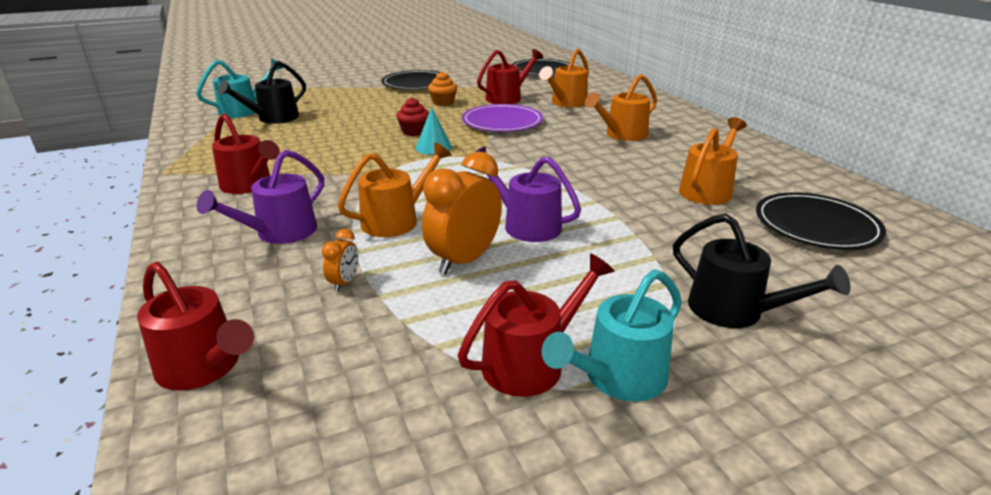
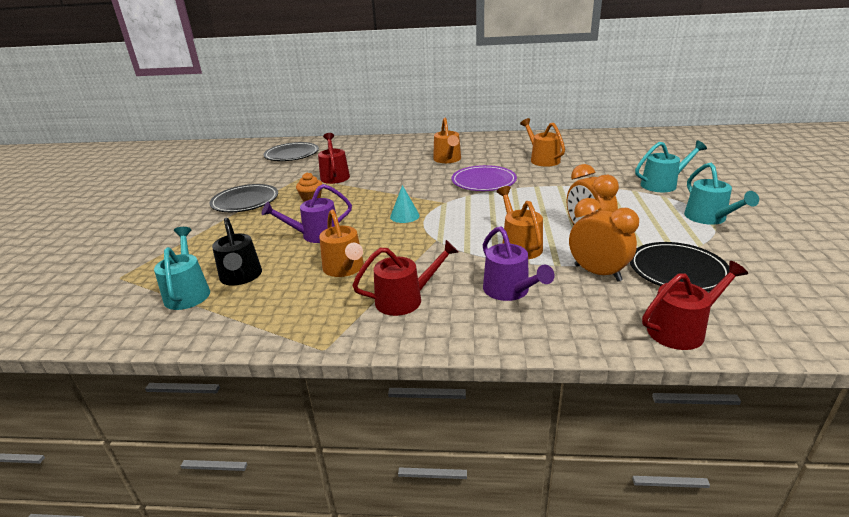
camera: 60 degrees left, 0 degrees up
(344, 283) = (597, 273): orange clock -> orange clock, size x2.08
(414, 132) = (363, 218): red cupcake -> none
(502, 122) = (383, 186): purple plate -> purple plate (483, 181)
(525, 224) = (552, 209): purple watering can -> purple watering can (315, 235)
(531, 362) = (693, 234): red watering can -> none
(566, 103) = (372, 161): orange watering can -> orange watering can (345, 269)
(735, 311) = (663, 184): black watering can -> turquoise watering can
(816, 225) = (595, 150): black plate -> black plate (677, 270)

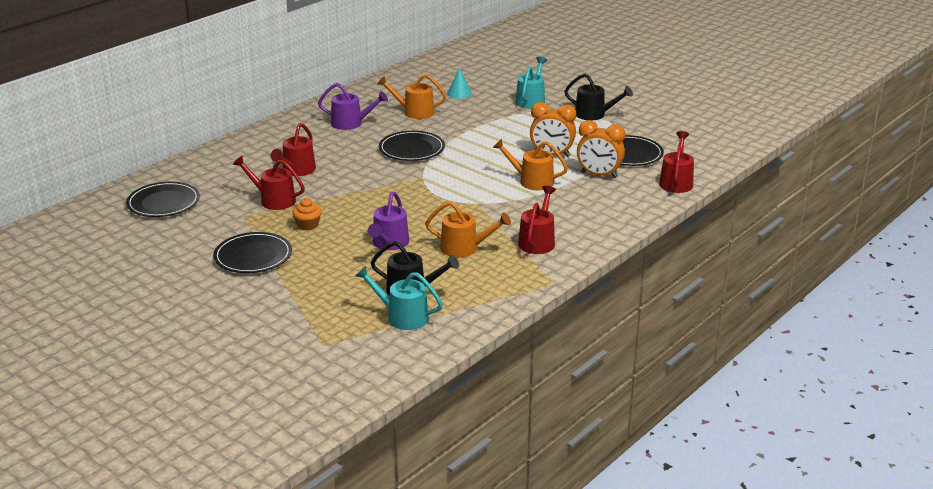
camera: 55 degrees left, 0 degrees up
(387, 165) = (296, 170): none -> red watering can
(404, 216) = (418, 200): turquoise cone -> turquoise cone (459, 93)
(448, 159) = (338, 143): orange watering can -> none
(483, 181) = (411, 149): purple plate -> black plate
(510, 291) = (578, 207): purple watering can -> purple watering can (351, 123)
(597, 273) = (599, 175): orange clock -> orange clock turned 150 degrees counterclockwise
(709, 218) = (594, 114): turquoise watering can -> black watering can

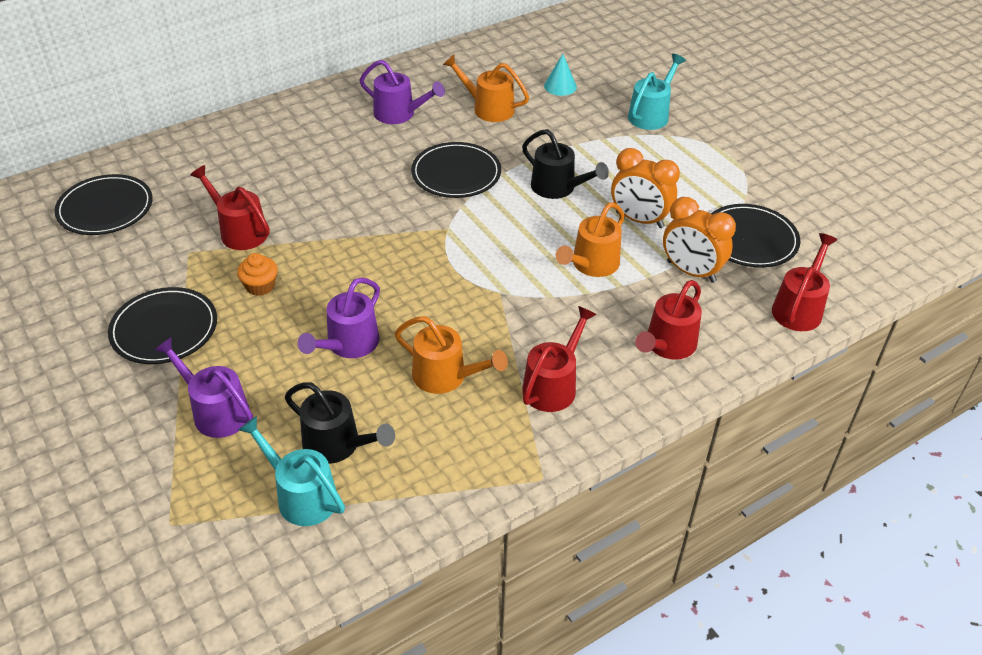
camera: 15 degrees right, 15 degrees up
(296, 170) = (293, 184): red watering can -> red watering can (667, 345)
(317, 289) = (215, 411): none -> purple watering can
(531, 181) = (591, 265): orange watering can -> orange watering can turned 90 degrees counterclockwise
(594, 114) = (727, 156): black watering can -> black watering can (558, 188)

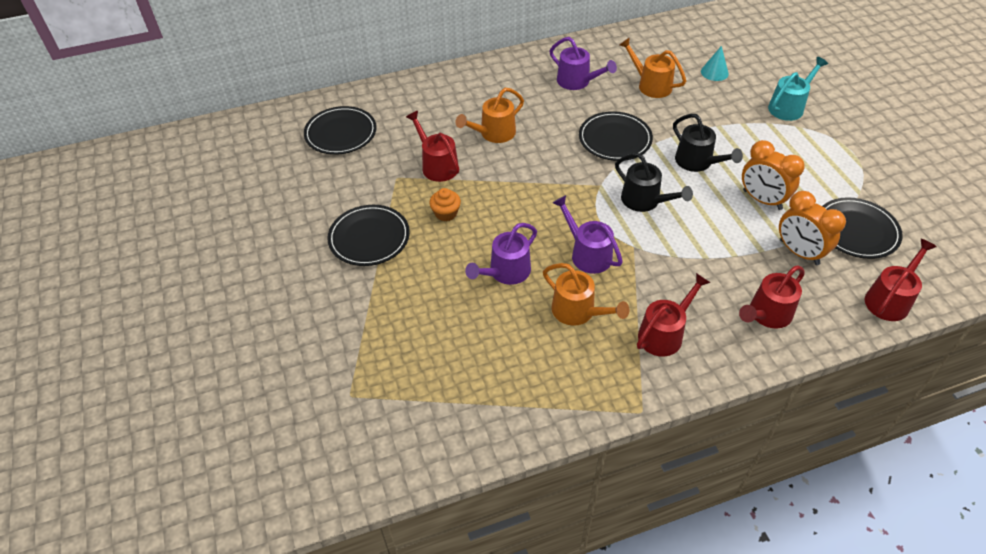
camera: 15 degrees right, 5 degrees up
(215, 411) = (397, 311): purple watering can -> purple watering can (587, 254)
(301, 495) = (450, 391): turquoise watering can -> none
(338, 445) = (484, 354): black watering can -> black watering can (645, 201)
(591, 265) = (714, 234): orange watering can -> orange watering can (493, 133)

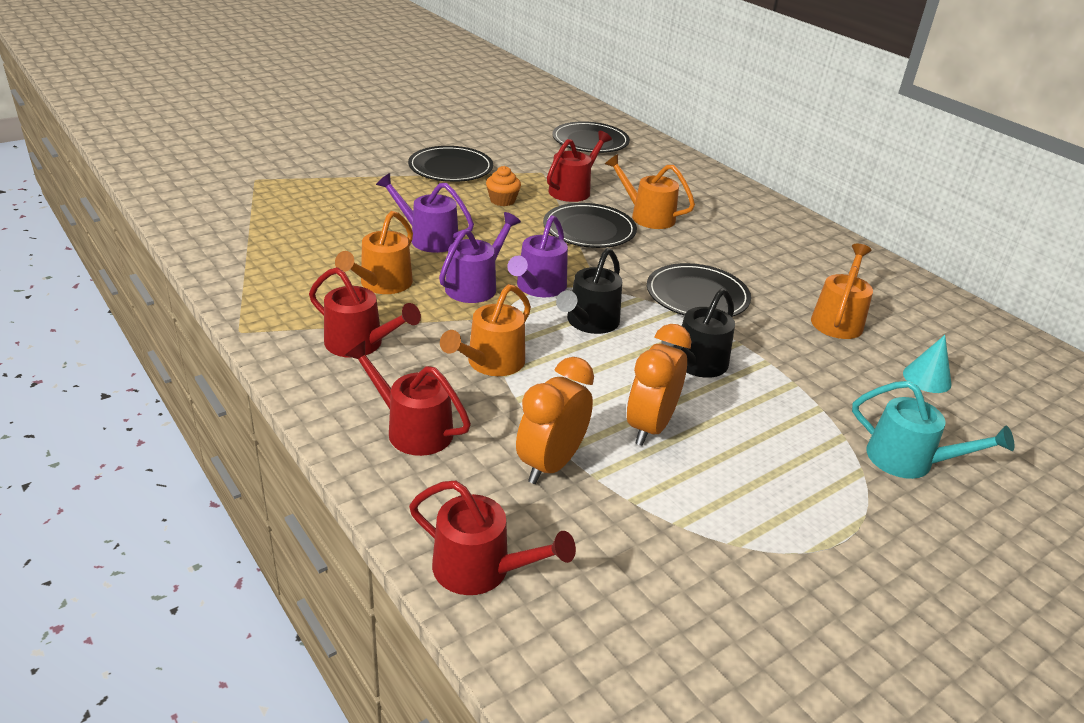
camera: 70 degrees right, 15 degrees down
(577, 82) = (792, 263): purple watering can -> purple watering can (538, 287)
(692, 262) = (491, 363): none -> orange watering can
(856, 230) = (632, 535): black plate -> black plate (589, 229)

